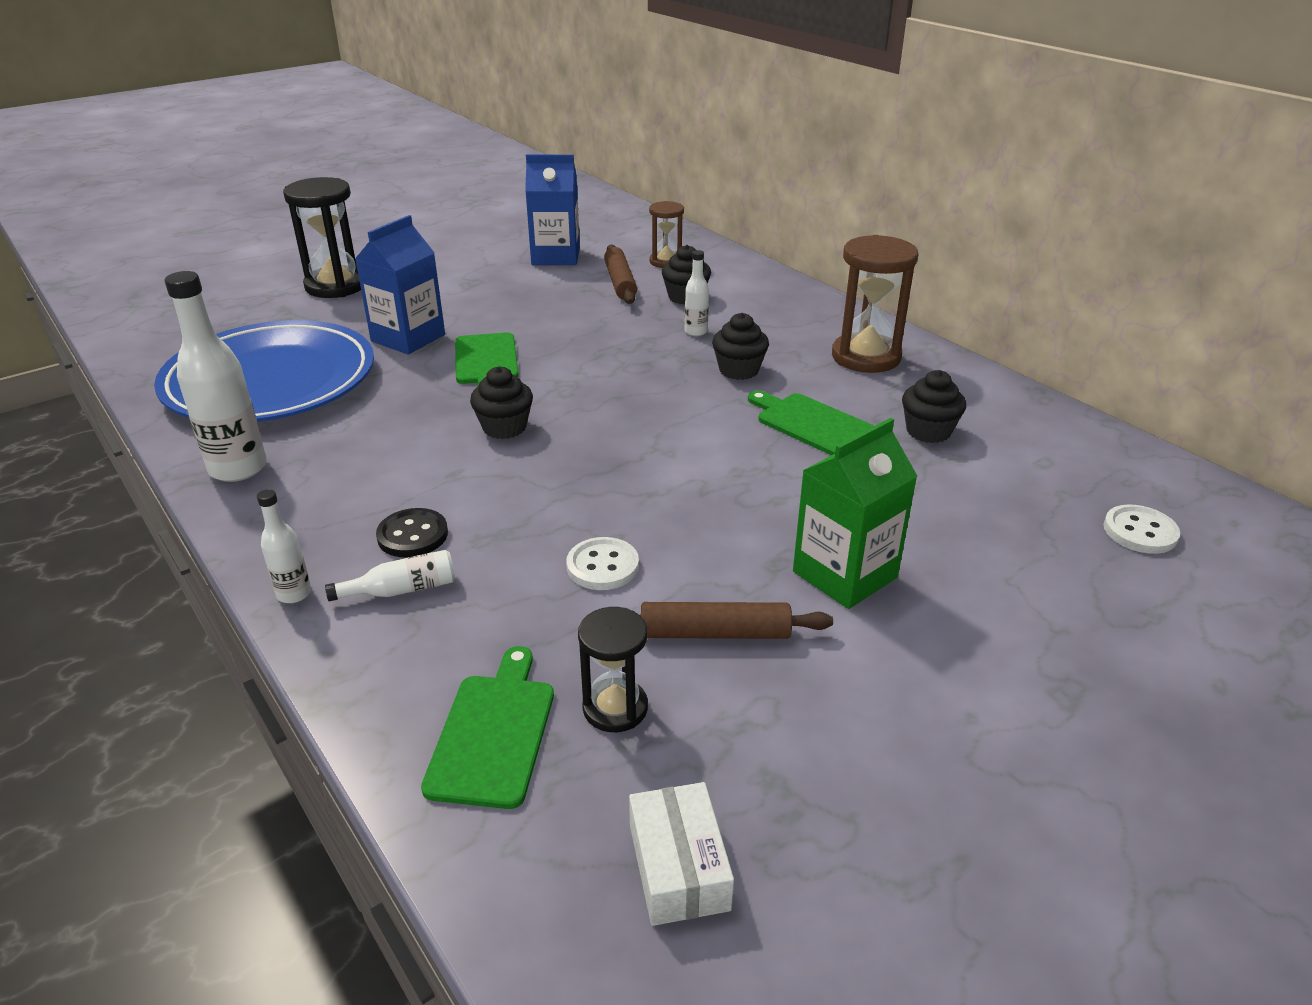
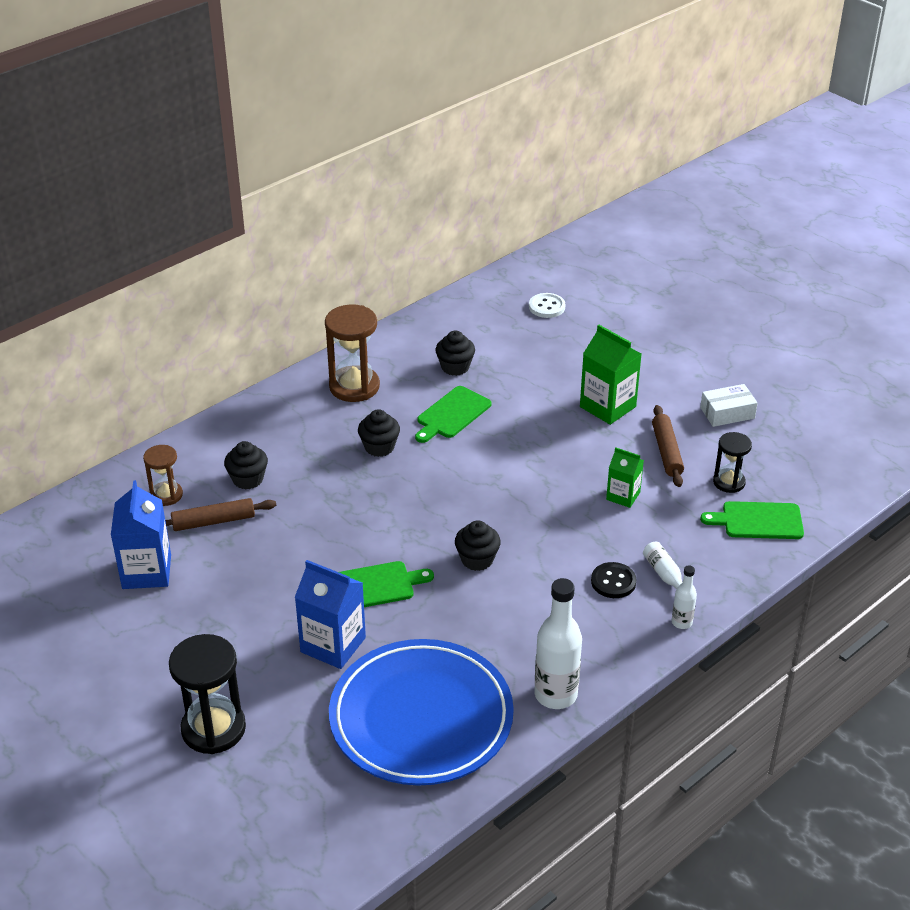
camera: 95 degrees left, 5 degrees up
(602, 566) = (623, 496): white button -> green carton
(678, 867) = (807, 458): white box -> white box (727, 413)
(696, 331) = (315, 471): white bottle -> none

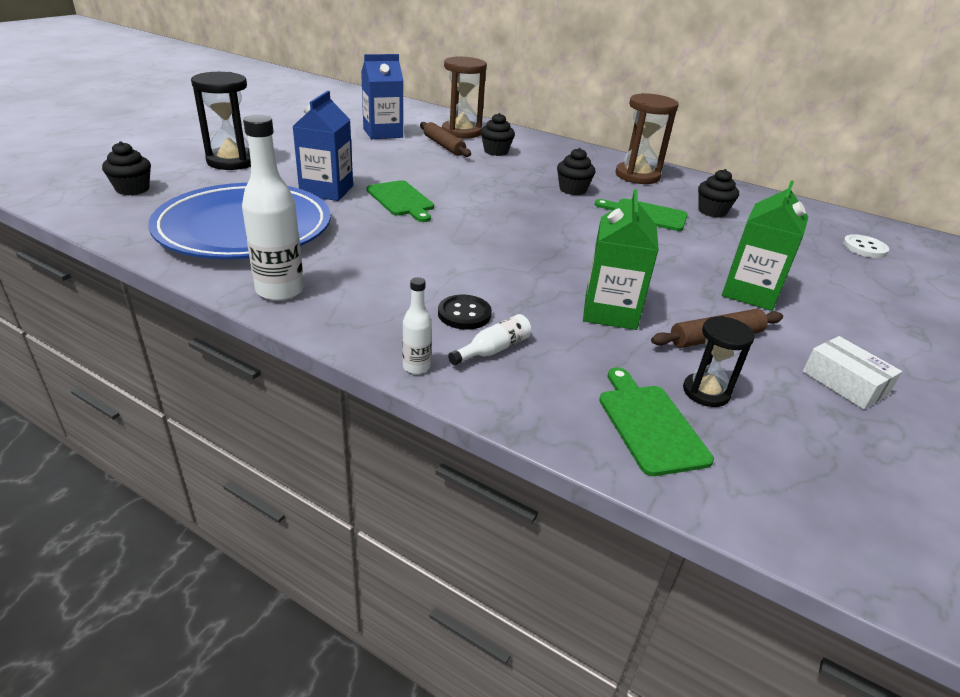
camera: 70 degrees right, 5 degrees down
(166, 495) = (461, 132): brown hourglass -> brown hourglass, size x1.69
(477, 559) = (457, 239): black cupcake -> black cupcake (132, 189)
(623, 496) = (610, 312): green carton -> green carton, size x1.65

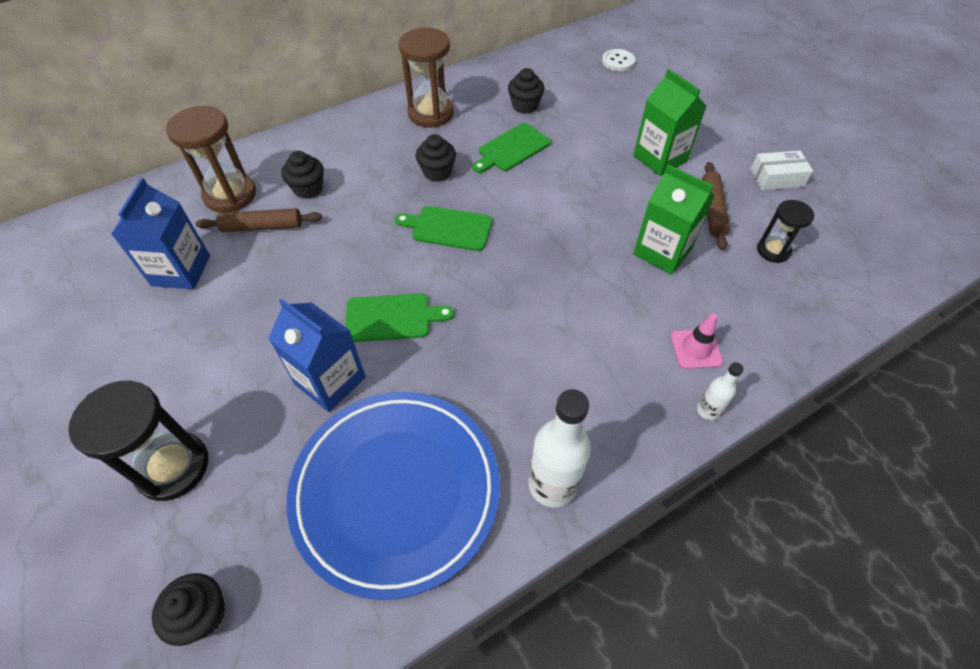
camera: 60 degrees left, 20 degrees up
(464, 314) = (639, 348): black button -> none
(493, 349) = (696, 349): white bottle -> pink traffic cone
(650, 425) = (802, 298): green cutting board -> green cutting board (448, 228)

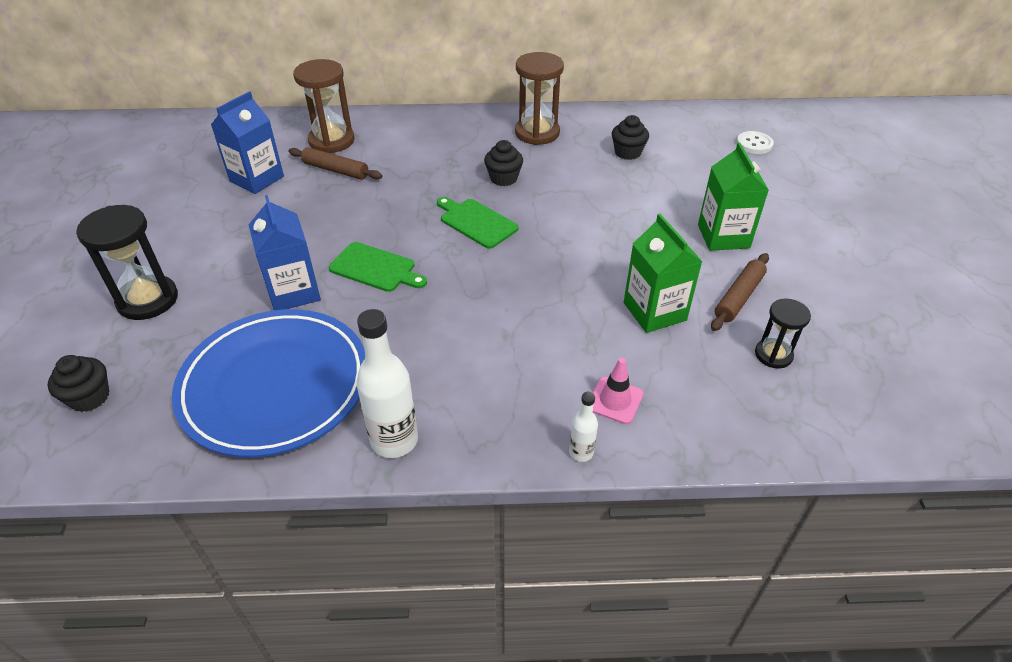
camera: 30 degrees right, 10 degrees down
(308, 189) = (391, 156): black cupcake -> none
(512, 149) = (585, 182): green cutting board -> none
(776, 178) = (838, 295): white box -> none

